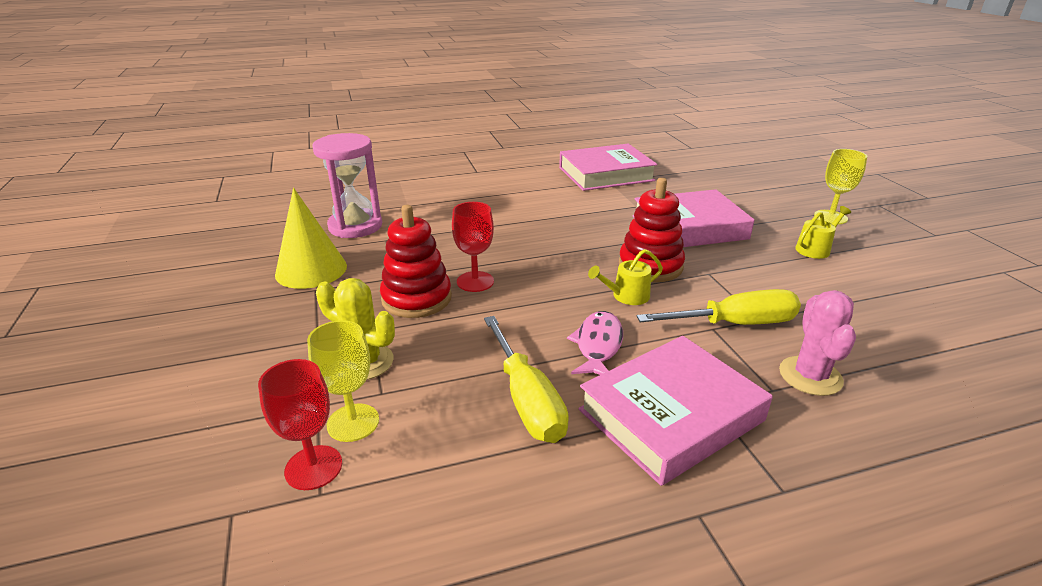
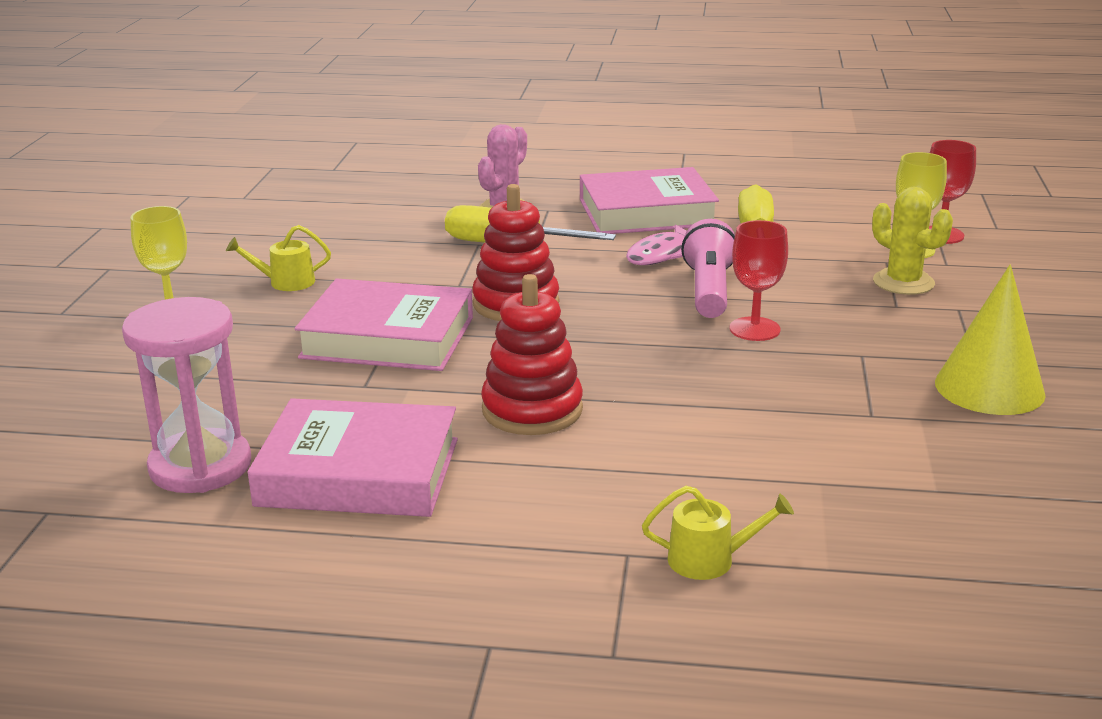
camera: 155 degrees left, 5 degrees down
(355, 226) = (927, 453): pink hourglass -> pink hourglass (200, 466)
(416, 298) = (837, 325): red stacking toy -> red stacking toy (532, 410)
(528, 310) = (709, 290): none -> pink flashlight
(626, 296) = (585, 282): yellow watering can -> yellow watering can (709, 560)

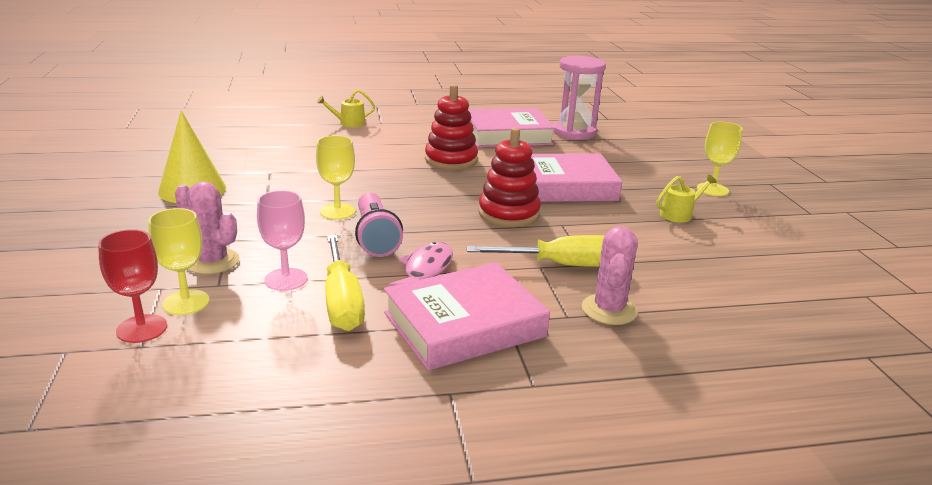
camera: 160 degrees right, 0 degrees up
(754, 329) = (337, 211): red goblet -> yellow goblet
(815, 259) = (286, 279): none -> pink goblet
(903, 282) = (212, 262): yellow cactus -> pink cactus

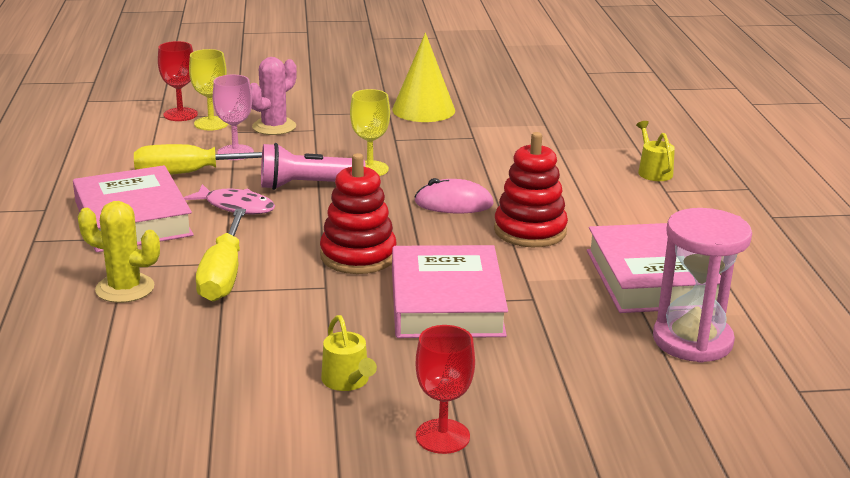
camera: 95 degrees right, 0 degrees up
(408, 181) = (454, 203): none -> pink mouse
(609, 310) = (125, 288): pink cactus -> yellow cactus
(712, 189) = (442, 436): yellow goblet -> red goblet

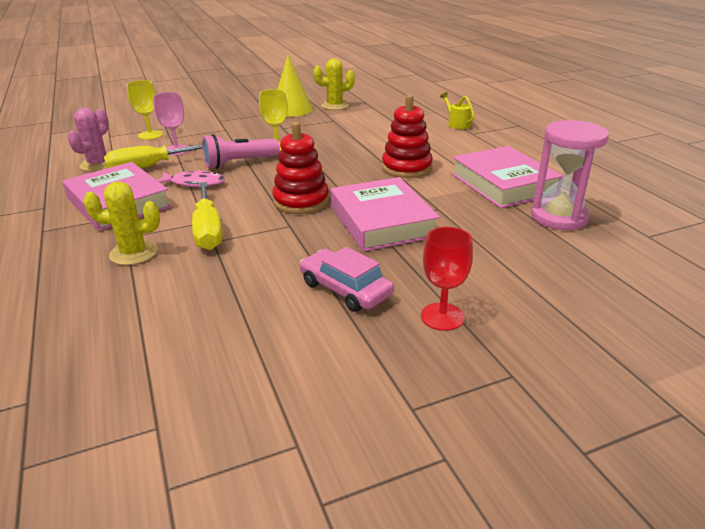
camera: 15 degrees left, 5 degrees up
(180, 114) = (125, 133): red goblet -> none
(274, 127) = (196, 131): pink cactus -> pink cactus (98, 165)
(347, 381) = (345, 289): yellow watering can -> pink car
(454, 203) = (346, 159): pink mouse -> none
(490, 112) = (335, 106): none -> yellow cactus

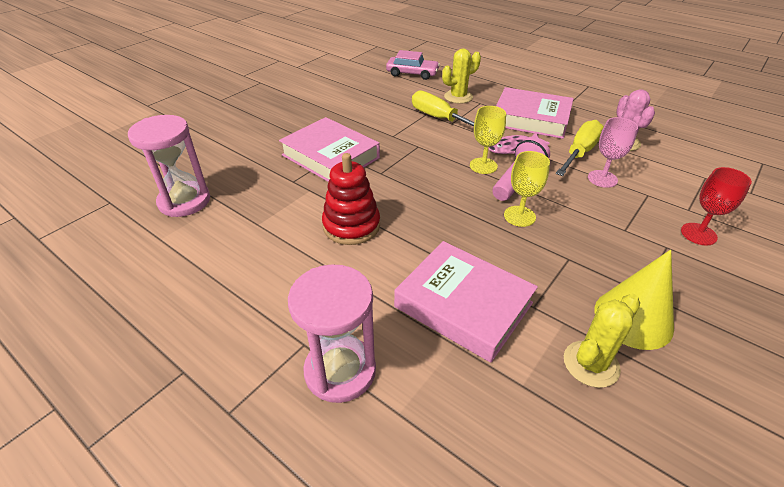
camera: 150 degrees right, 10 degrees up
(150, 135) = (673, 191): yellow goblet -> yellow goblet (483, 166)
(301, 201) = (408, 156): red stacking toy -> none
(345, 289) = (320, 110): pink car -> pink car (412, 73)
(442, 316) = (260, 112): red goblet -> red goblet (698, 234)
(457, 124) = (340, 371): yellow watering can -> pink hourglass
(503, 184) = (239, 232): pink book -> pink book (463, 305)

